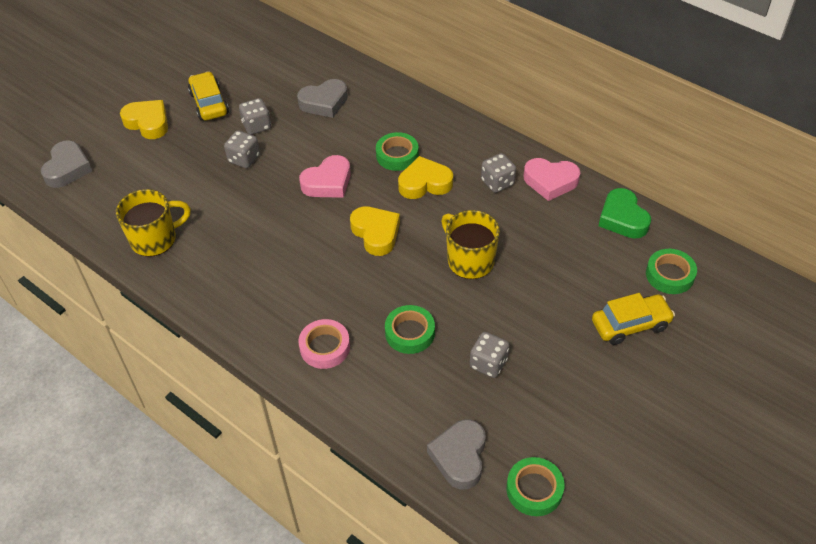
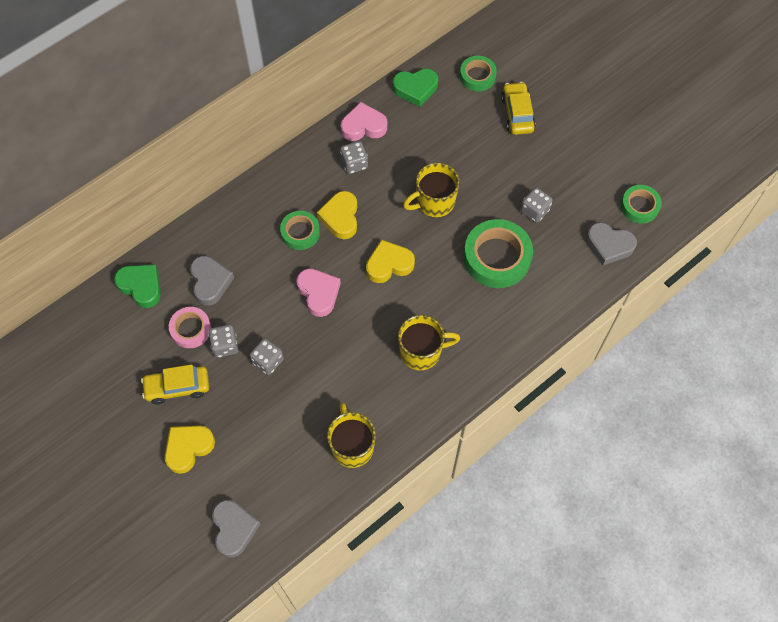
camera: 80 degrees left, 15 degrees up
(67, 168) = (234, 529): grey heart -> grey heart turned 60 degrees clockwise
(271, 280) = (422, 351): none -> yellow mug
(310, 60) = (141, 286): none -> green heart
(325, 347) = (499, 319): pink tape -> pink tape (191, 329)
(410, 333) = (497, 257): green tape -> green tape, size x1.72
(550, 181) = (363, 126): pink heart -> pink heart turned 120 degrees counterclockwise

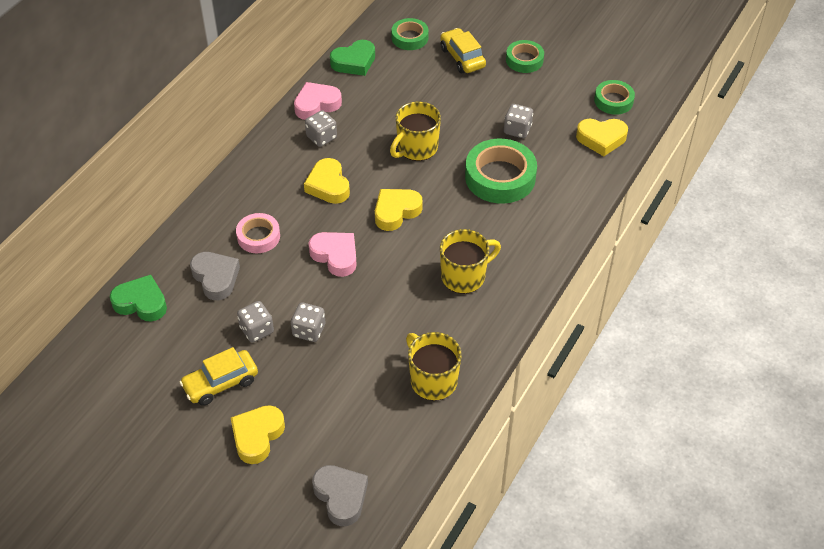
camera: 20 degrees left, 15 degrees down
(191, 329) = (212, 326): pink tape -> pink tape (258, 236)
(300, 232) = (292, 209): green tape -> green tape (524, 60)
(609, 245) = (601, 139): grey heart -> yellow heart

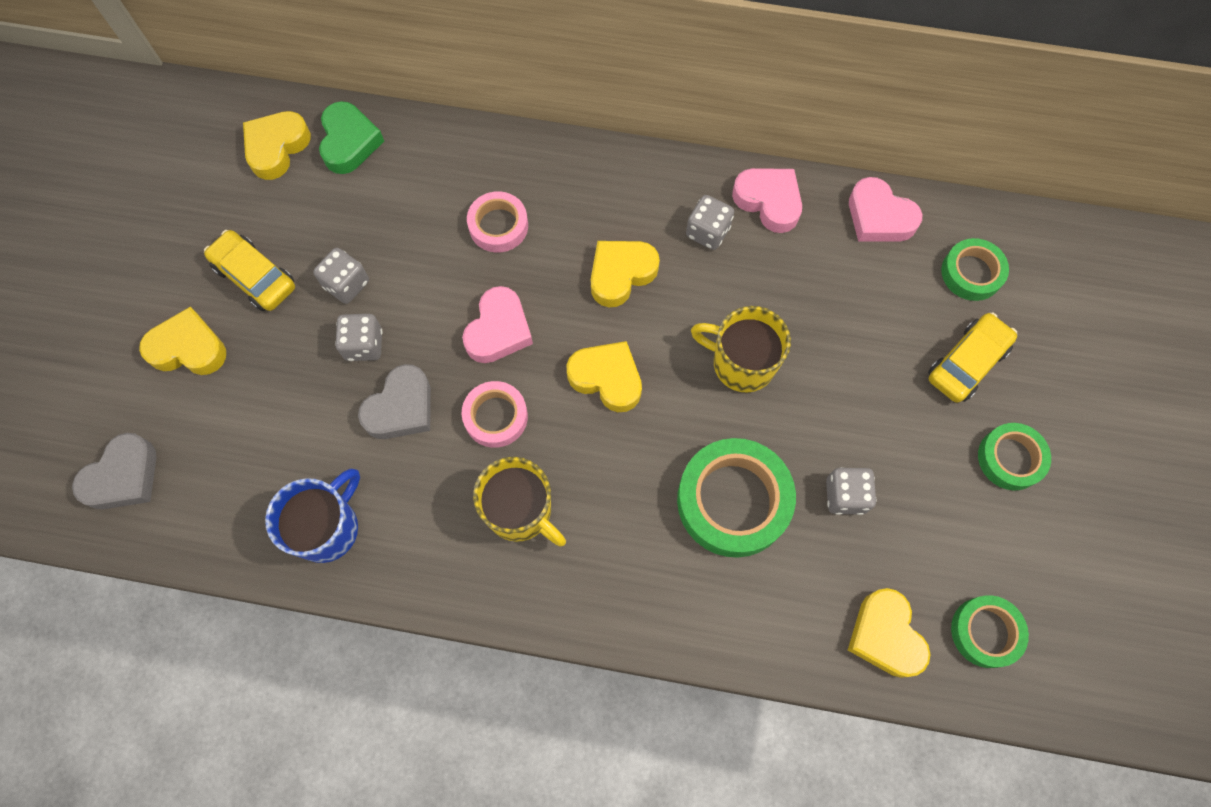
camera: 70 degrees right, 20 degrees up
(118, 347) = (277, 148): none -> yellow heart
(216, 278) = (414, 205): grey heart -> grey heart (401, 408)
(354, 62) = (879, 217): green heart -> pink heart
(395, 273) = (495, 417): none -> pink tape
(432, 380) = (328, 527): yellow mug -> blue mug

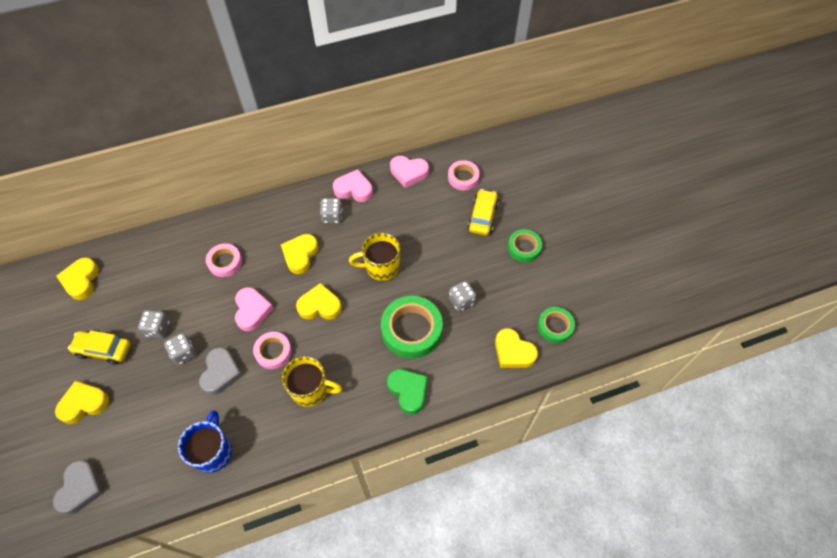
camera: 30 degrees left, 10 degrees down
(349, 142) = (121, 259): green heart -> green heart (408, 391)
(971, 273) = (463, 178): green tape -> pink tape

